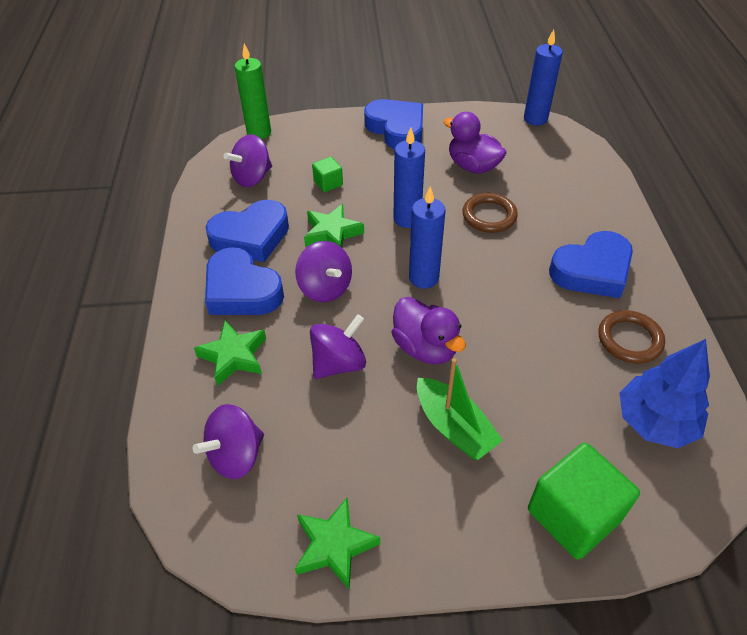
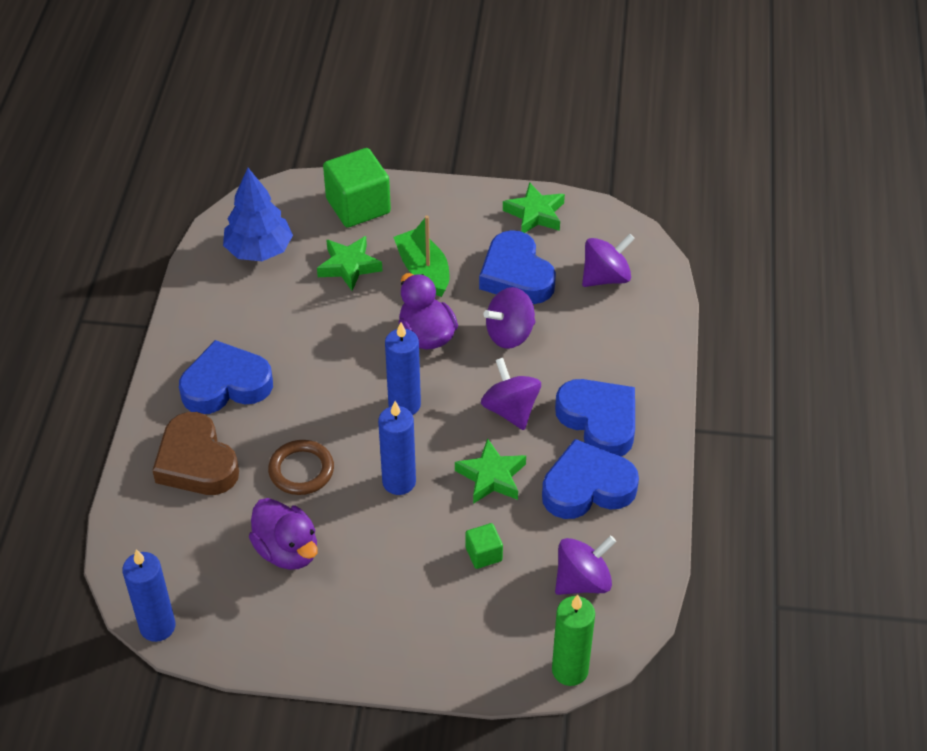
camera: 170 degrees left, 0 degrees up
(234, 356) = (607, 355): green star -> green star (349, 266)
(396, 129) = (366, 642): blue heart -> blue heart (516, 275)
(575, 209) = (196, 462): none -> brown heart
(629, 339) = (235, 314): brown ring -> none

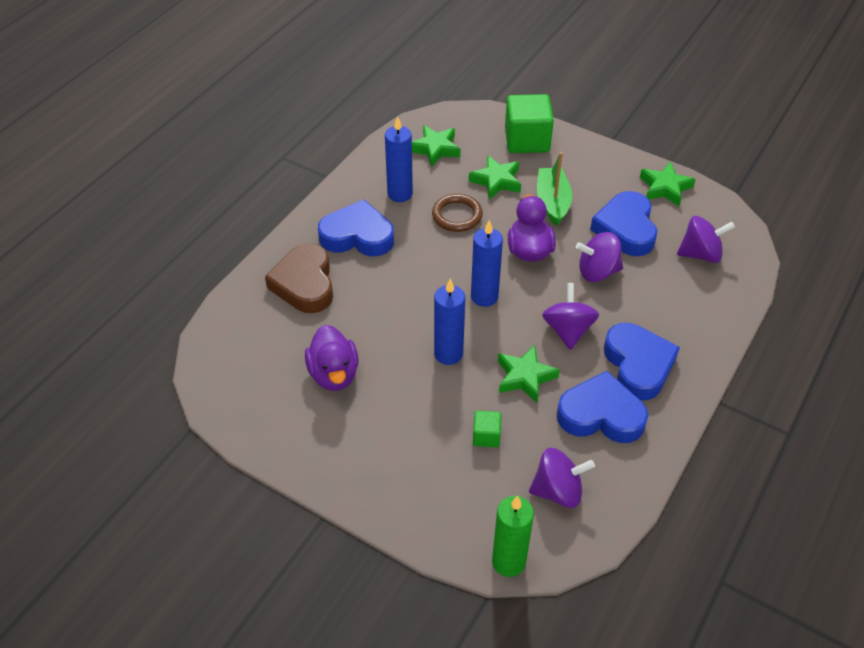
camera: 25 degrees right, 0 degrees up
(157, 626) = (207, 394): blue candle -> blue candle (400, 194)
(259, 250) = (435, 149): blue tree -> green star
(301, 470) = (378, 317): brown ring -> brown ring (457, 215)

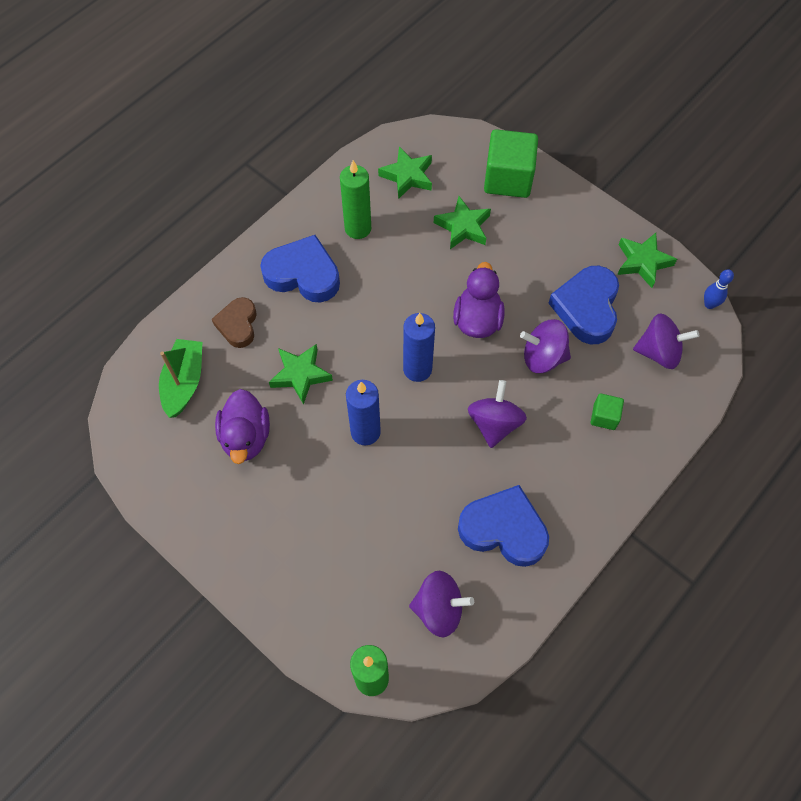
camera: 10 degrees right, 15 degrees up
(304, 284) = (238, 325): brown heart -> brown heart, size x0.63
(400, 194) = (358, 228): blue candle -> green candle
(457, 215) = (411, 264): brown ring -> none
(486, 436) = (382, 534): green cube -> green cube (604, 417)
(525, 377) = (437, 472): green star -> green star (300, 375)
(552, 202) = (516, 262): green boat -> green boat (184, 382)
(638, 365) = (557, 477): blue heart -> none
(733, 212) = (709, 304): none -> blue bowling pin

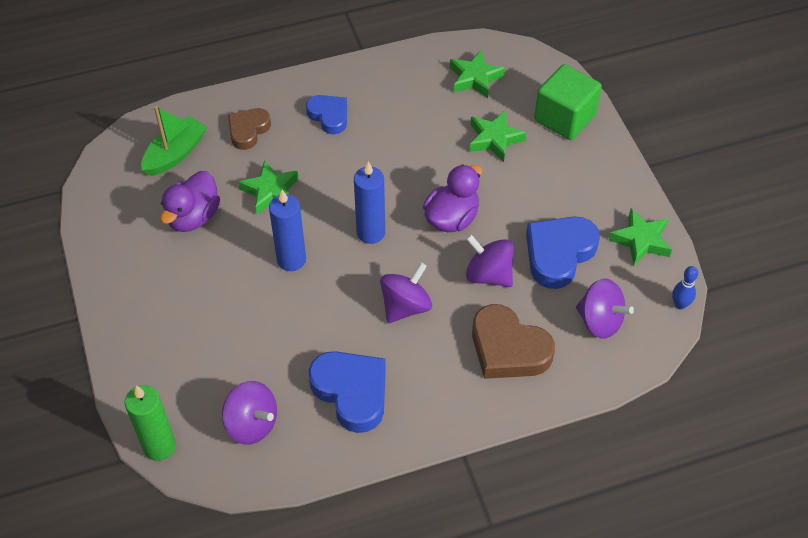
camera: 30 degrees right, 10 degrees down
(303, 274) = (329, 116): blue heart -> blue heart, size x0.63
(358, 228) = (401, 101): green candle -> none
(604, 417) = (508, 349): green cube -> brown heart

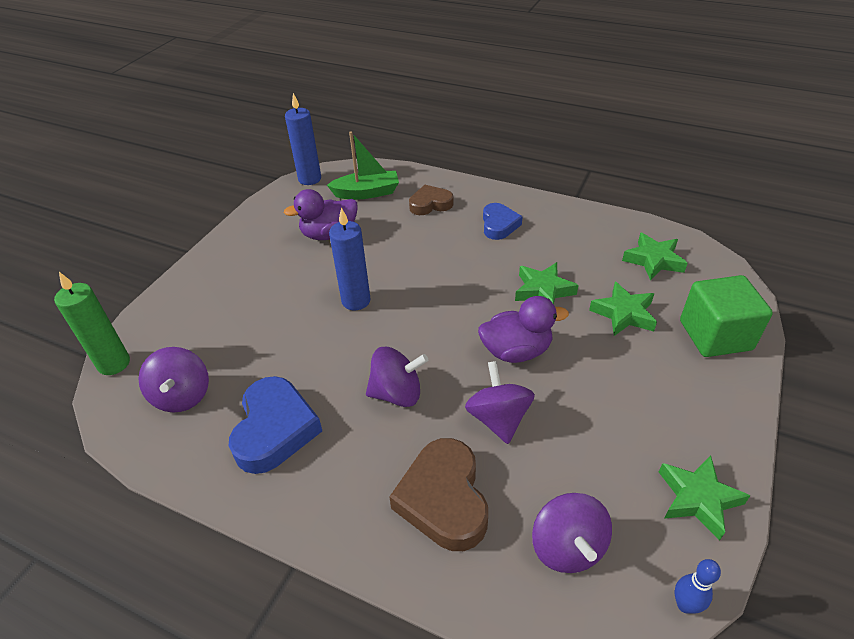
camera: 45 degrees right, 10 degrees down
(271, 191) = (398, 248): green star -> green star (543, 291)
(371, 232) = (436, 319): blue candle -> blue candle (310, 179)
(559, 254) = (588, 448): blue heart -> none

